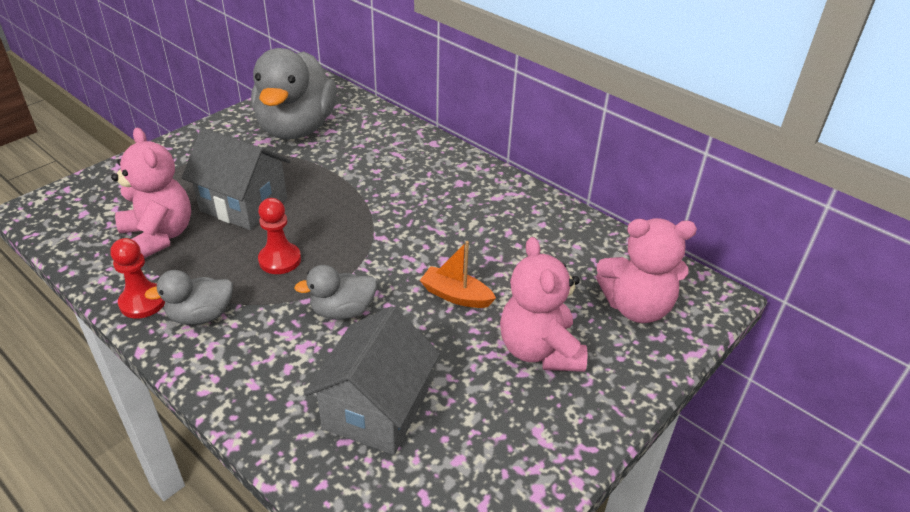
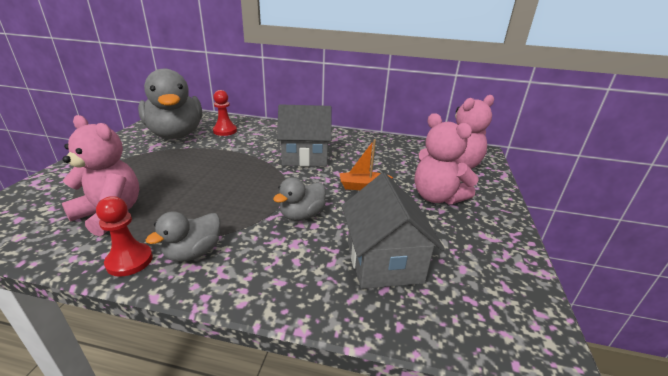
camera: 30 degrees left, 10 degrees down
(244, 204) = (171, 179): grey house -> grey house (305, 156)
(280, 260) = (228, 201): red pawn -> red pawn (225, 131)

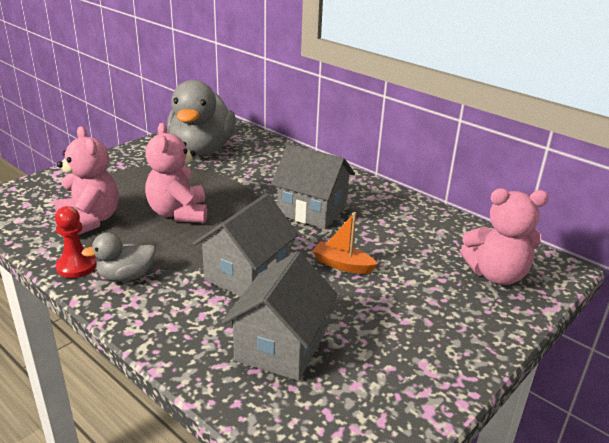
camera: 30 degrees right, 0 degrees up
(225, 131) = (254, 157): red pawn -> none
(302, 215) = (247, 275): grey duck -> grey house
(437, 197) = (418, 304): pink teddy bear -> pink teddy bear (178, 213)

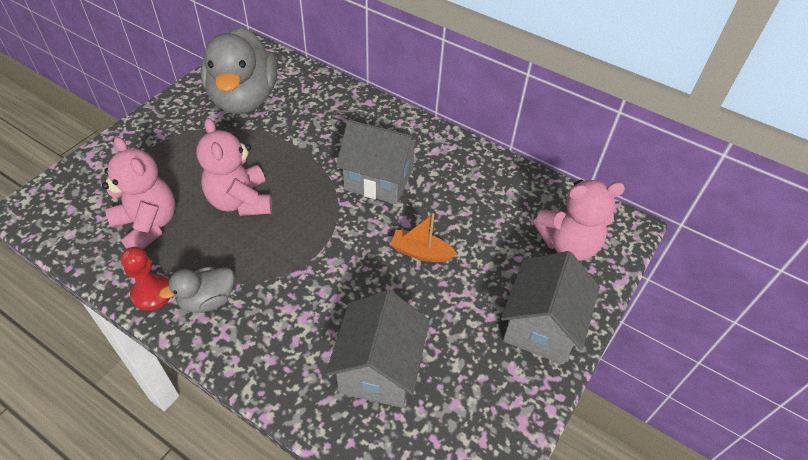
camera: 10 degrees left, 20 degrees up
(247, 275) = (329, 279): grey house -> grey house (541, 326)

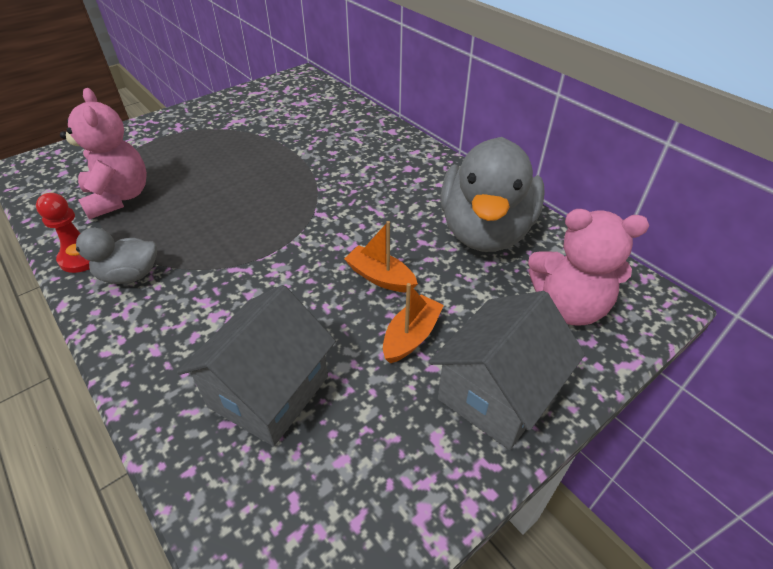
camera: 20 degrees right, 5 degrees down
(240, 201) = (217, 193): pink teddy bear -> none
(244, 99) = (271, 111): grey duck -> grey duck (485, 231)
(379, 179) = (368, 198): grey house -> none
(465, 297) = (411, 336): none -> orange boat

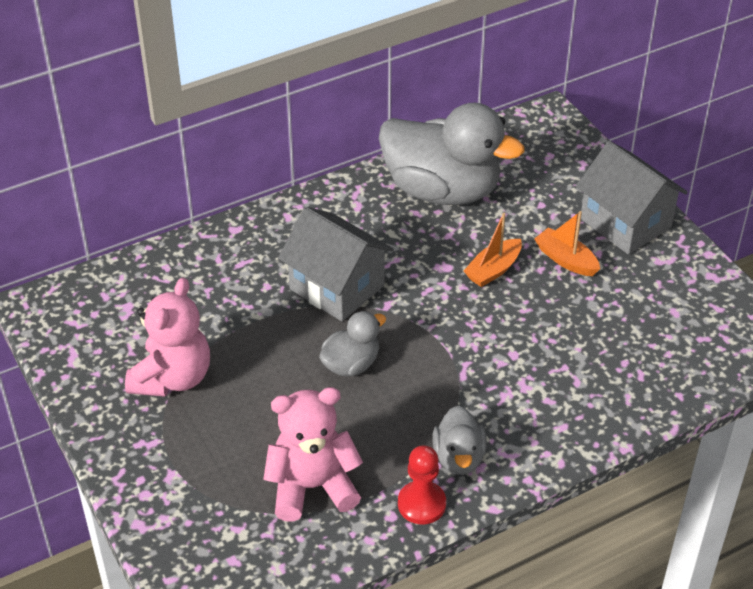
camera: 80 degrees left, 0 degrees up
(247, 202) = (351, 364): none -> grey duck
(269, 391) = (613, 349): grey house -> grey house (337, 287)
(568, 306) = (546, 164): pink teddy bear -> pink teddy bear (173, 378)

